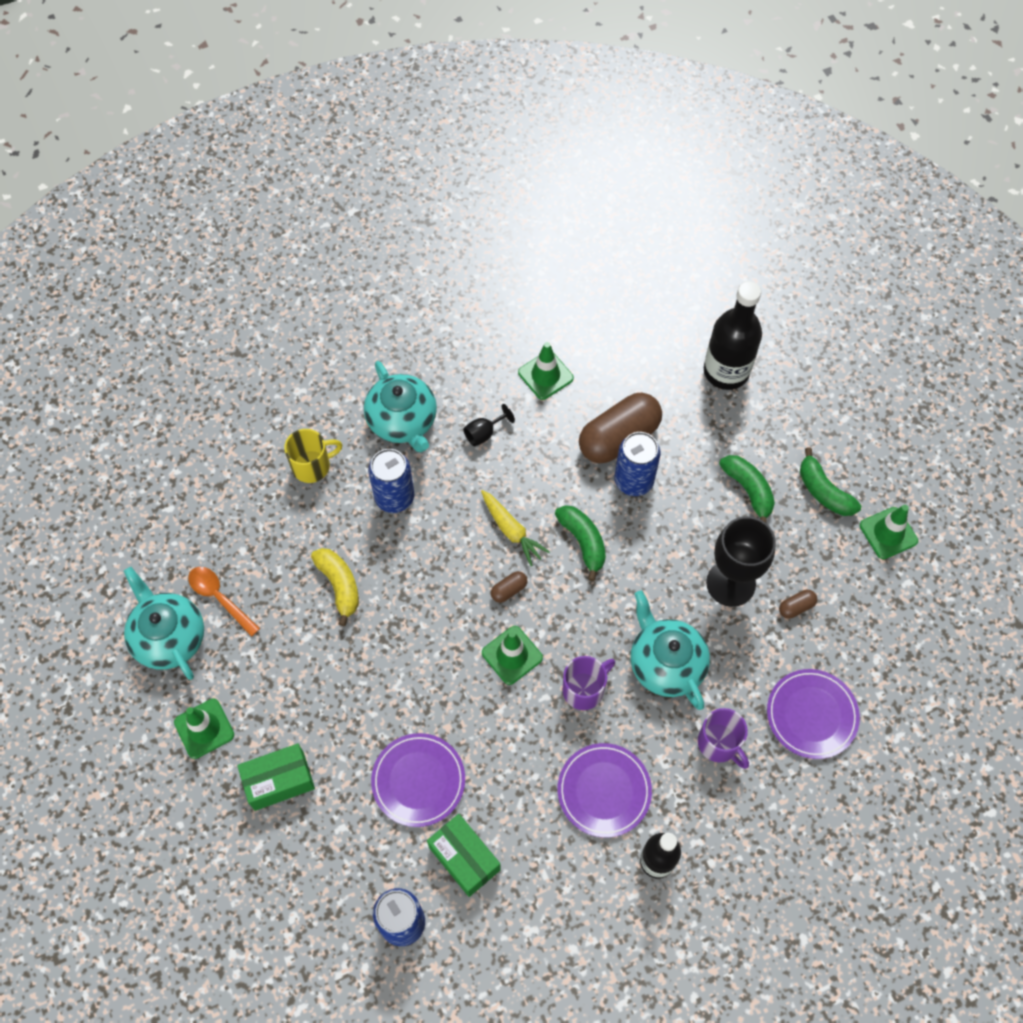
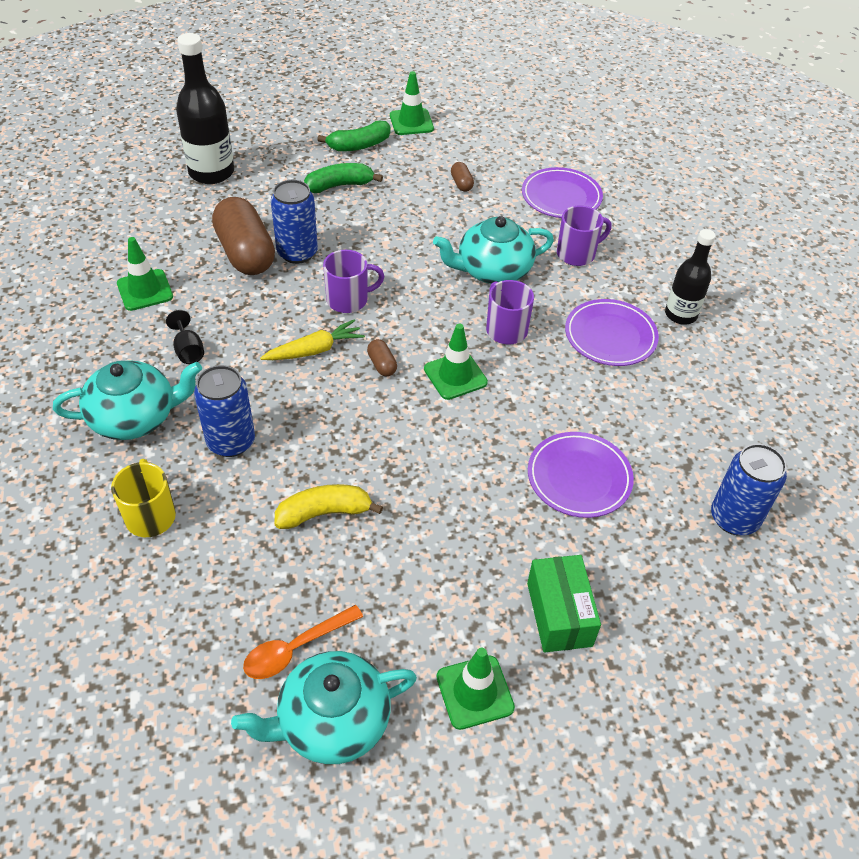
camera: 80 degrees left, 15 degrees down
(464, 858) = (668, 453): green box -> none
(583, 542) = (348, 300): green banana -> purple mug
(730, 583) = (426, 215): black goblet -> none

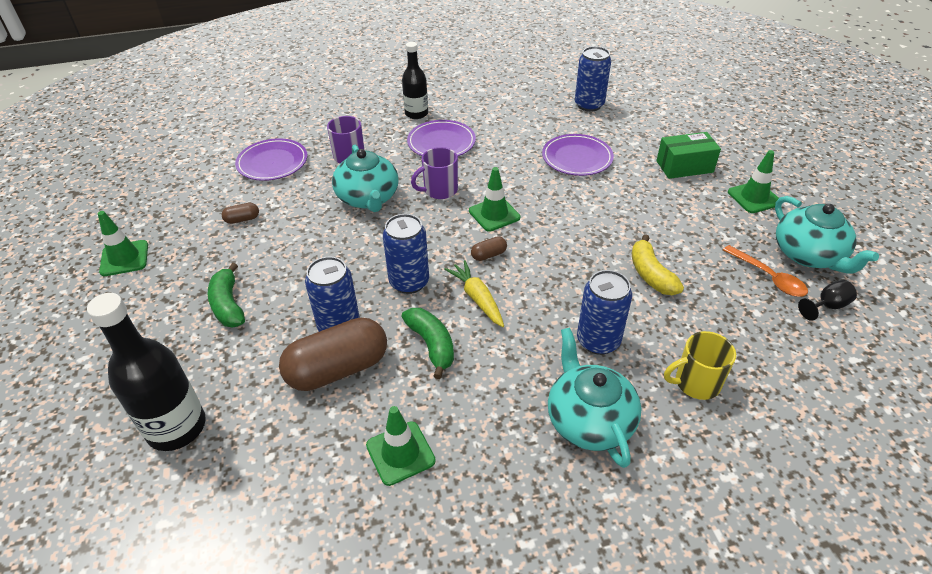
camera: 90 degrees left, 5 degrees down
(188, 350) = (491, 393): black goblet -> black goblet (827, 306)
(348, 300) = (409, 282): purple mug -> blue can
(359, 145) = (156, 296): green banana -> green banana (431, 345)

